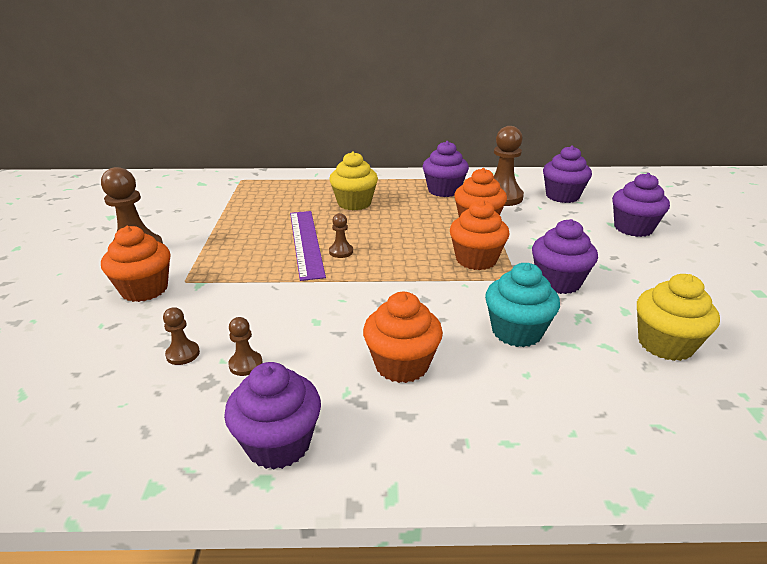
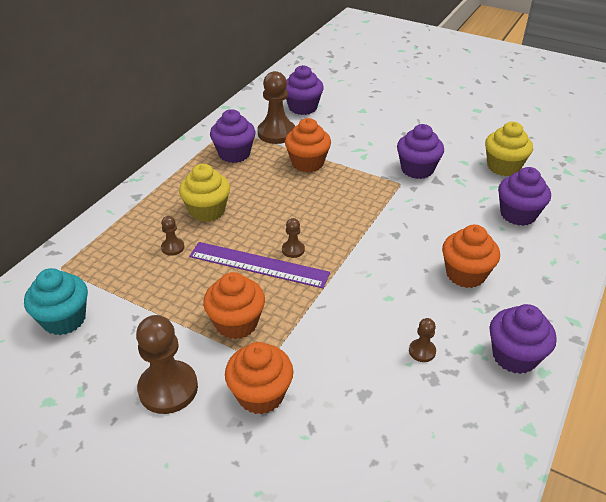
camera: 60 degrees left, 10 degrees up
(183, 354) = (387, 385): brown pawn -> brown pawn (173, 247)
(476, 260) = (362, 189): orange cupcake -> orange cupcake (236, 323)
(516, 331) = (459, 212): turquoise cupcake -> turquoise cupcake (64, 319)
(633, 228) = (375, 107): purple cupcake -> purple cupcake (518, 214)

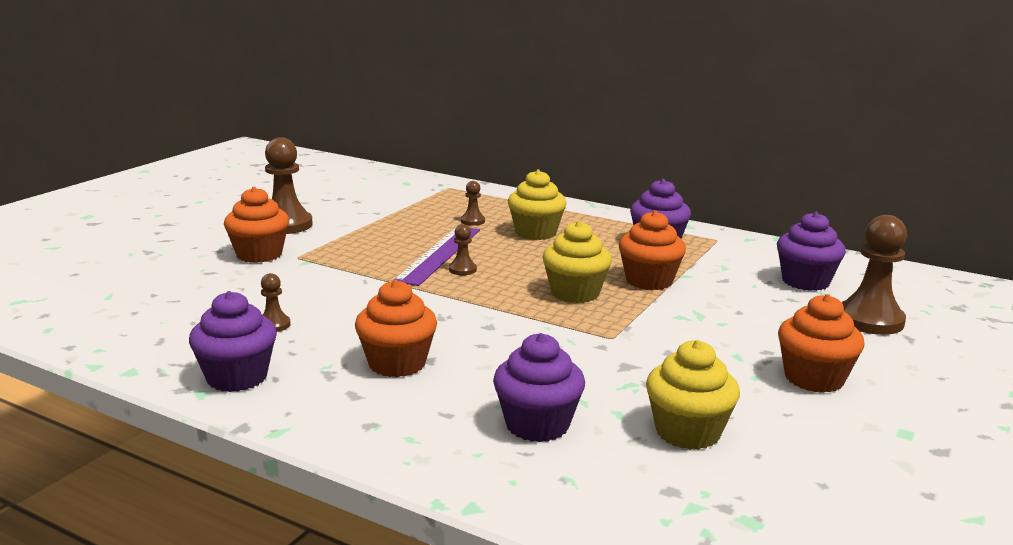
camera: 90 degrees right, 20 degrees down
(64, 319) = (382, 192): turquoise cupcake -> none
(236, 323) = (354, 246): orange cupcake -> orange cupcake (814, 378)
(276, 133) = (720, 265): brown pawn -> brown pawn (870, 320)
(333, 195) = (575, 293): none -> yellow cupcake
(417, 169) = (655, 353): purple cupcake -> none

